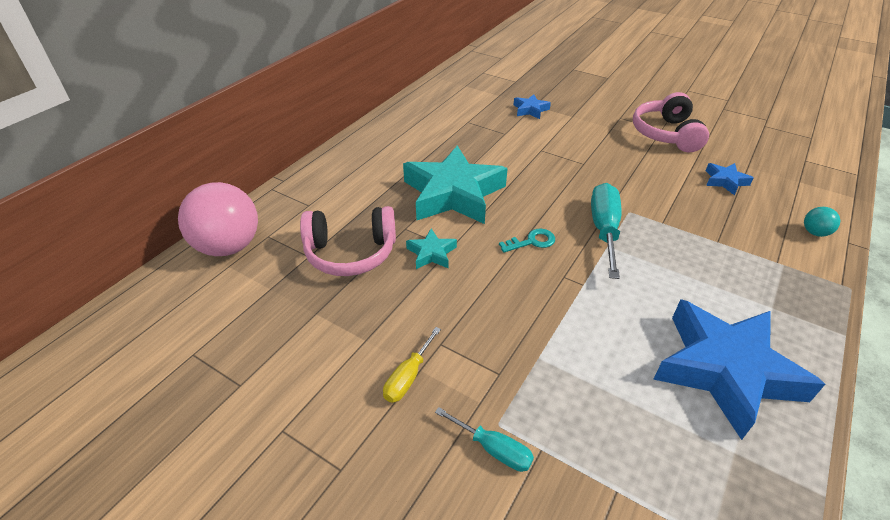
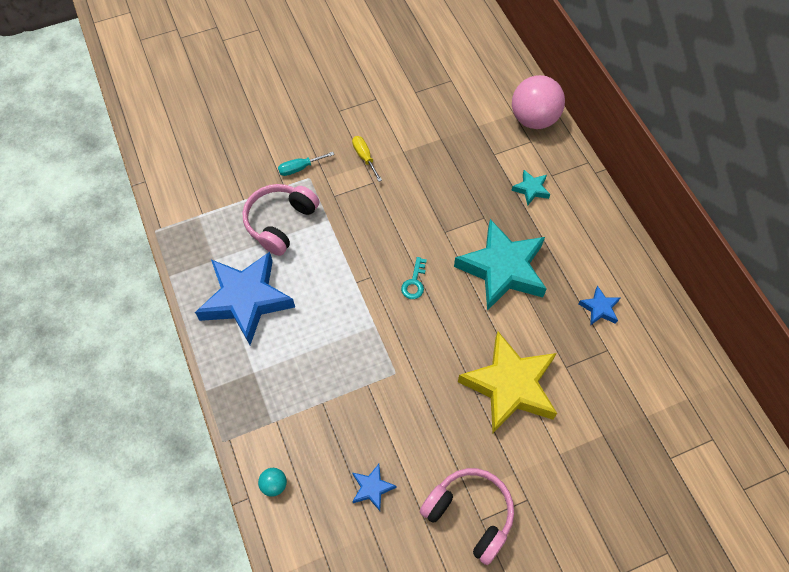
camera: 125 degrees right, 20 degrees up
(351, 252) = (481, 176): pink headphones -> pink headphones (280, 222)
(431, 253) = (447, 218): turquoise star -> turquoise star (531, 189)
(530, 110) = (596, 423): blue star -> blue star (599, 308)
(554, 151) = (510, 386): none -> yellow star
(604, 229) = (391, 337): turquoise screwdriver -> none

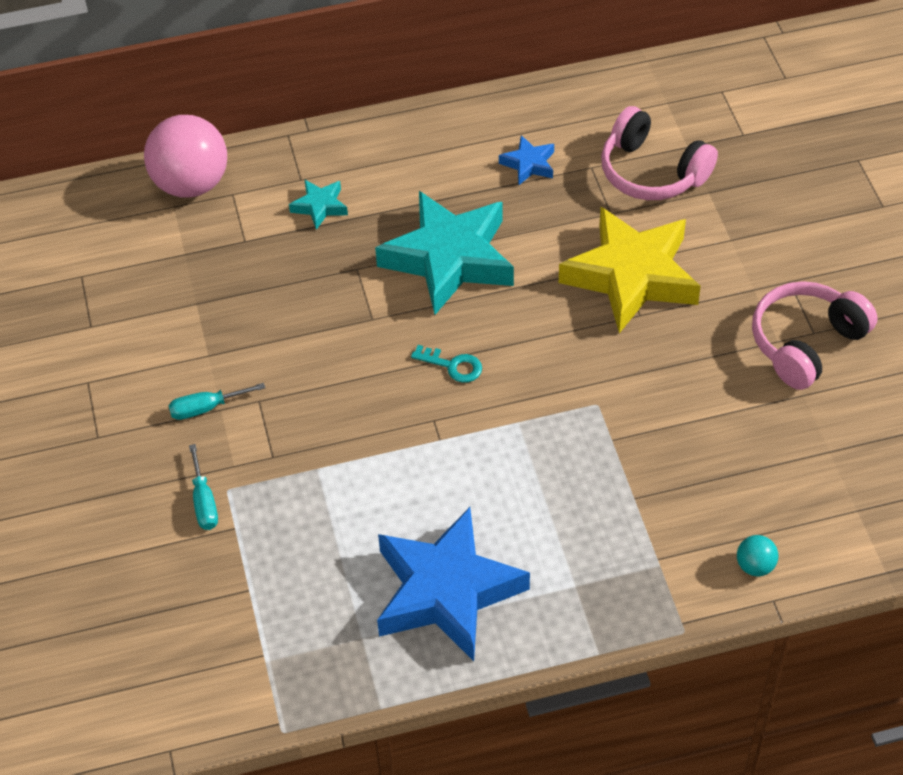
camera: 80 degrees left, 10 degrees down
(280, 222) = (308, 536): pink headphones -> pink headphones (652, 172)
(364, 157) = (206, 408): yellow screwdriver -> turquoise screwdriver
(372, 488) = (766, 447): blue star -> none

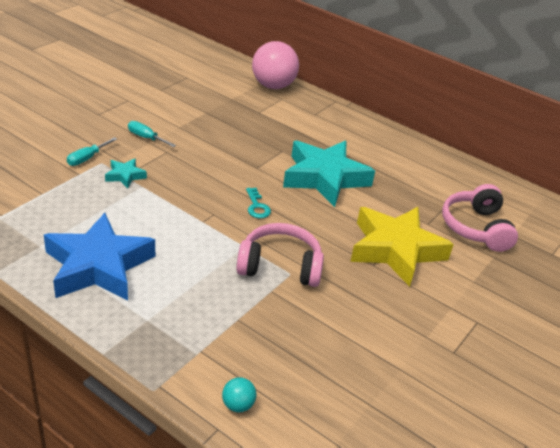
camera: 45 degrees right, 15 degrees down
(320, 206) = (306, 125): turquoise star -> turquoise star (125, 176)
(529, 164) = (419, 180): blue star -> none
(806, 343) = (441, 352): pink headphones -> pink headphones (280, 266)

